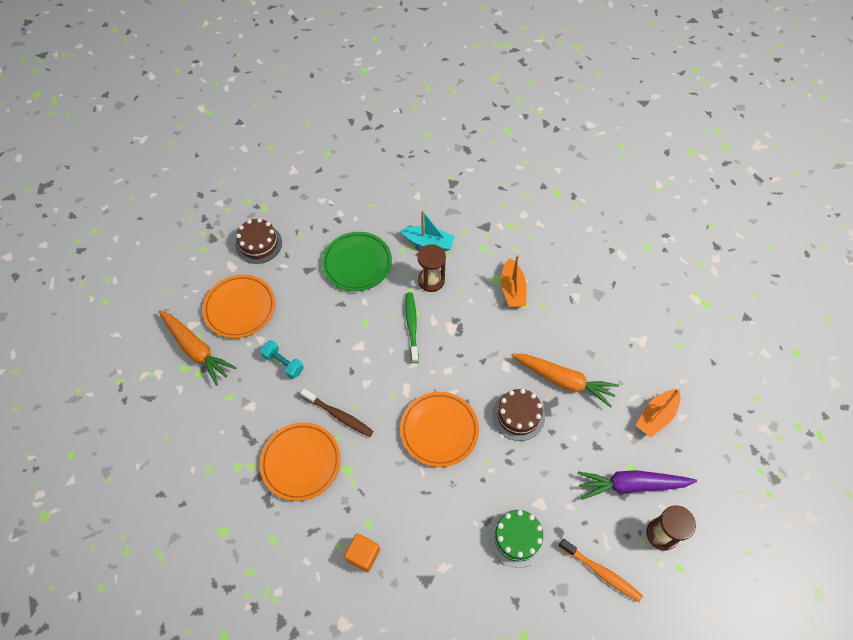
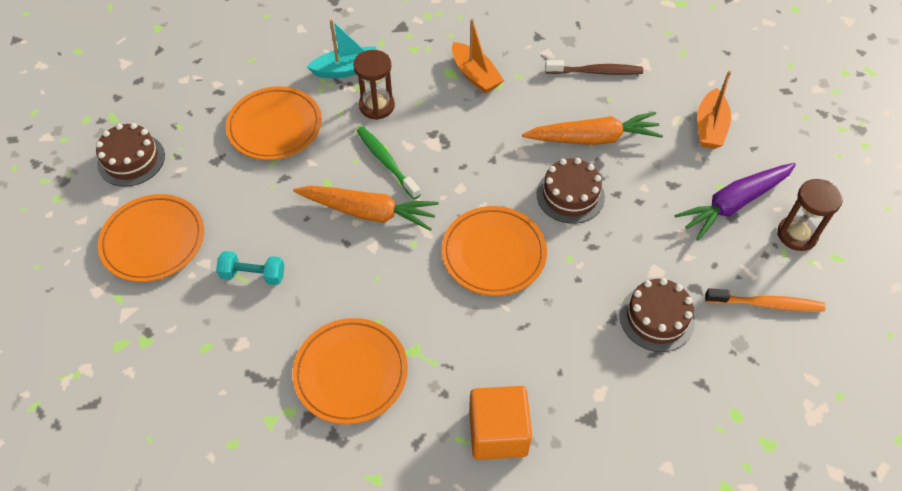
camera: 30 degrees left, 5 degrees down
(196, 349) = (123, 315): orange carrot -> orange carrot (368, 212)
(339, 415) = (363, 297): brown toothbrush -> brown toothbrush (596, 72)
(357, 263) = (275, 127): green plate -> orange plate
(363, 555) = (498, 433): orange cube -> orange cube, size x1.51
(517, 538) = (656, 318): green cake -> brown cake

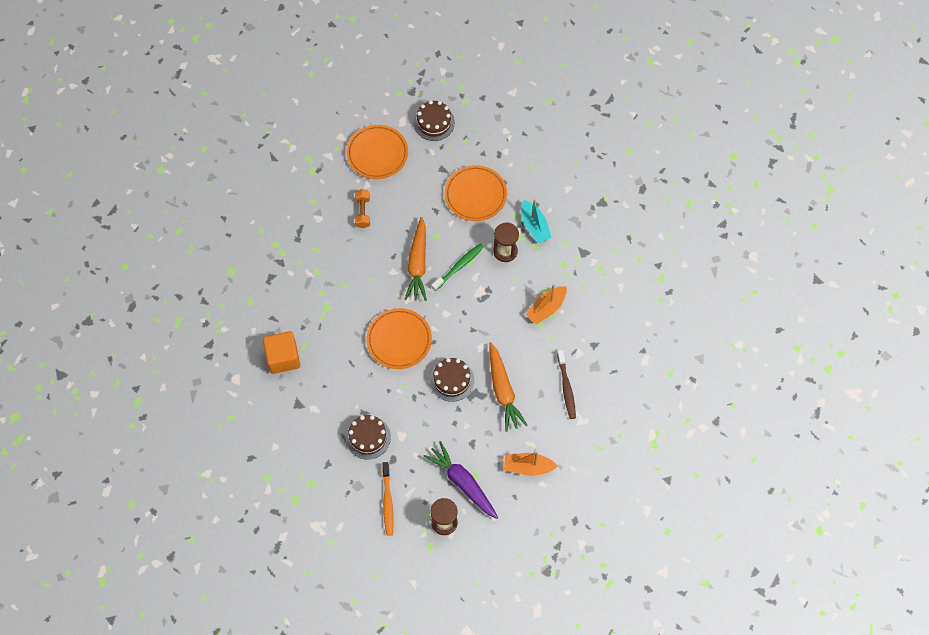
camera: 80 degrees right, 10 degrees up
(253, 275) = (363, 212): turquoise dumbbell -> orange dumbbell
(351, 373) = (308, 277): orange plate -> none

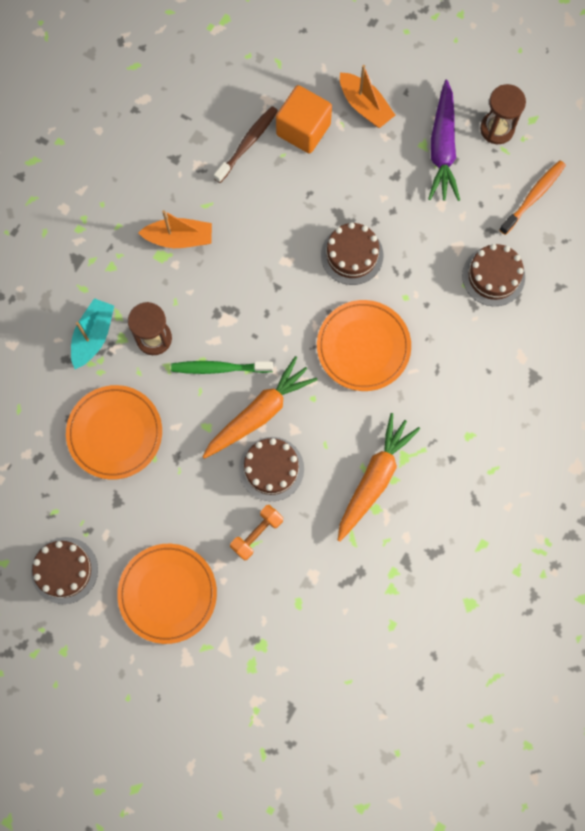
camera: 135 degrees left, 10 degrees up
(283, 358) = (504, 443): orange cube -> orange cube (303, 129)
(385, 245) = (271, 469): none -> brown cake
(503, 390) = (311, 198): orange carrot -> orange carrot (374, 479)

